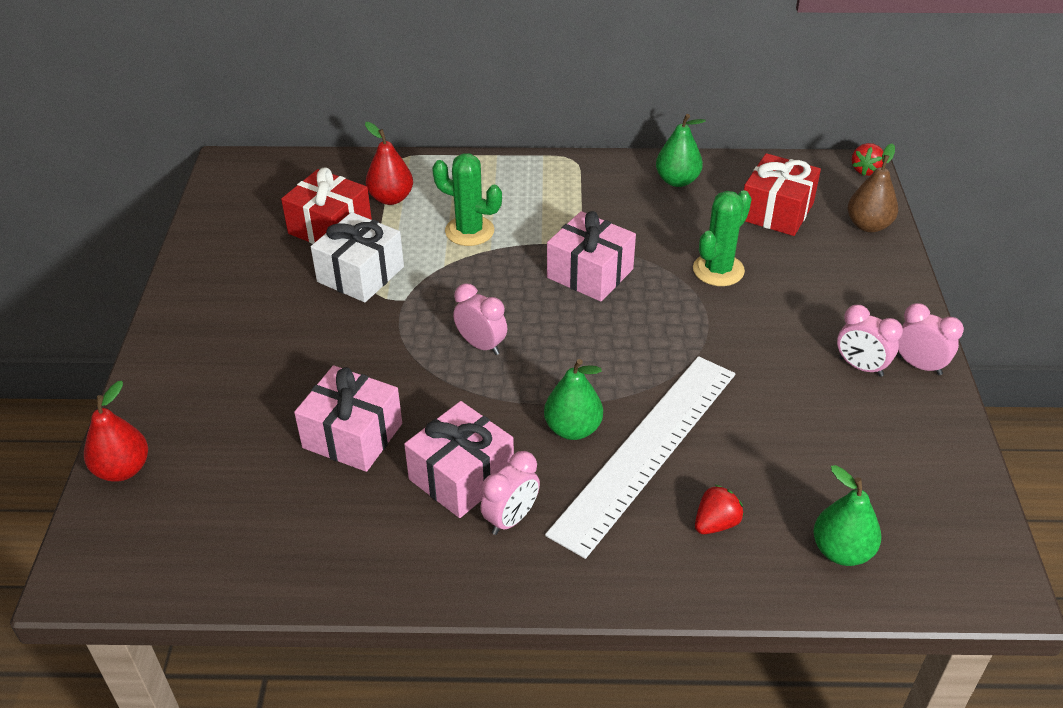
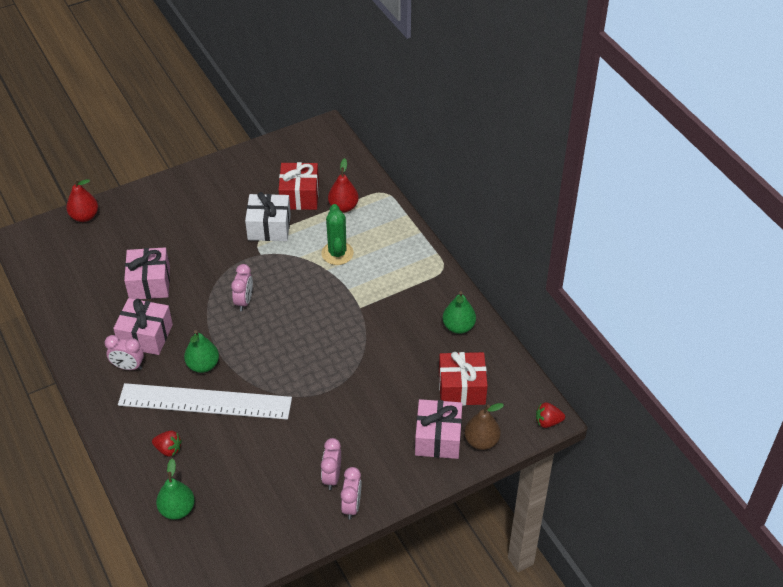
camera: 60 degrees right, 5 degrees up
(590, 273) = (335, 321): pink gift -> pink gift (438, 438)
(718, 270) = (379, 379): green cactus -> none

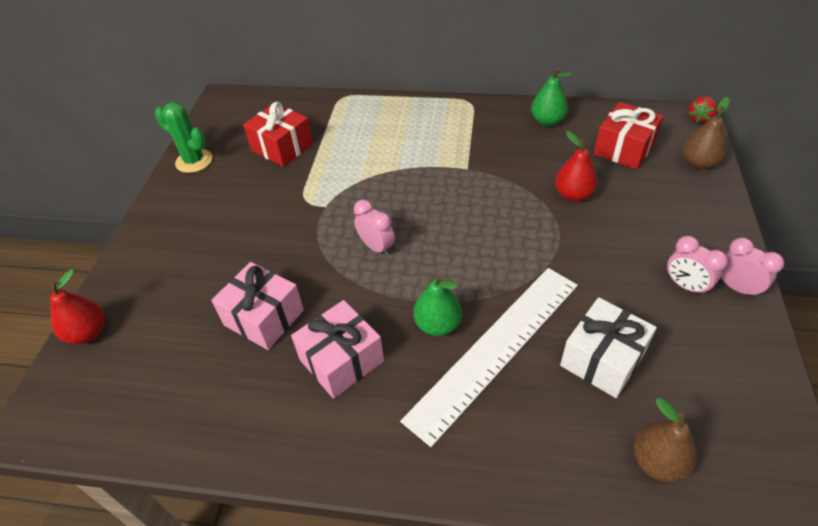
camera: 50 degrees left, 0 degrees up
(128, 367) = (375, 403): pink clock -> none
(168, 449) = (547, 423): red strawberry -> none
(177, 509) = (657, 462): green pear -> brown pear
(269, 227) = (297, 184): white gift -> white gift (602, 359)
(337, 253) = (383, 154): green cactus -> green cactus (194, 161)
(343, 207) = (330, 127): red pear -> red pear (573, 195)
(438, 438) = (677, 188): pink gift -> none

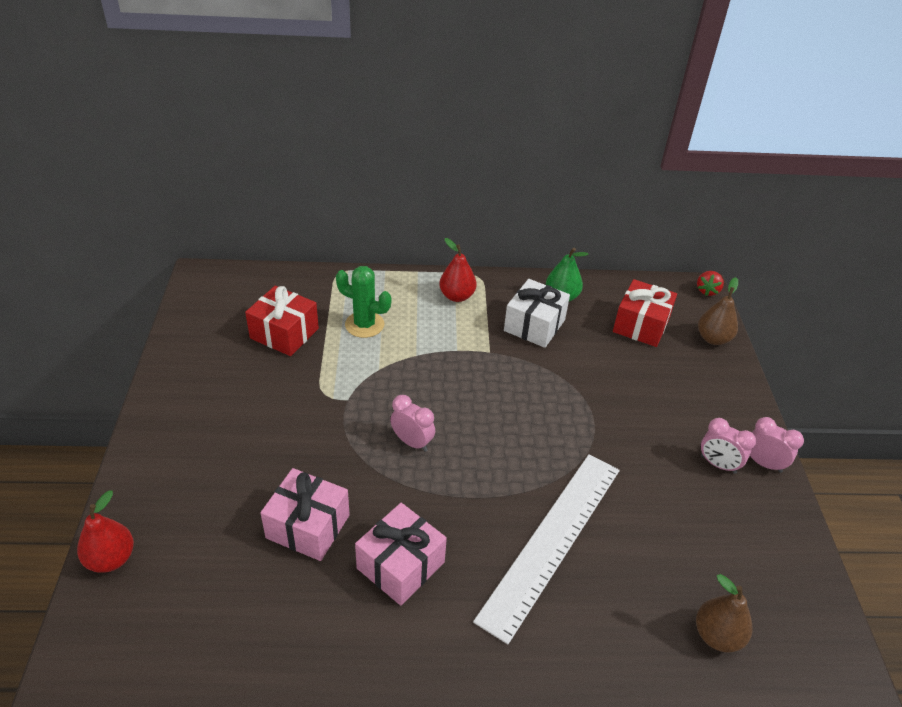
camera: 15 degrees left, 5 degrees down
(194, 161) = (185, 353): green cactus -> green cactus (364, 325)
(438, 325) = (491, 520): green pear -> none
(573, 195) = (600, 376): red pear -> red pear (457, 296)
(602, 359) = (653, 542): white gift -> white gift (534, 325)

